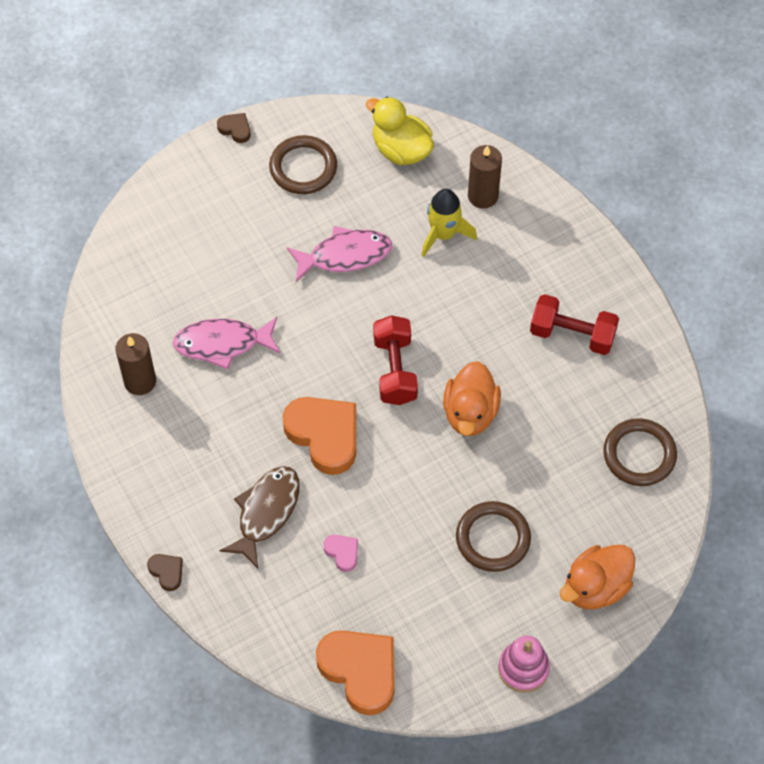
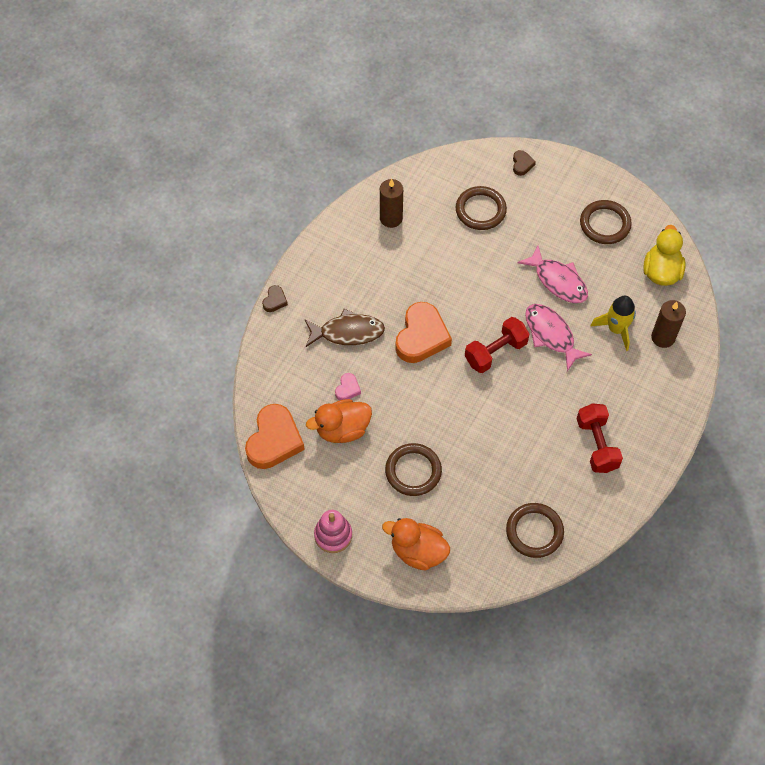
camera: 60 degrees right, 0 degrees up
(196, 280) = (480, 210): none -> brown ring
(222, 343) = (447, 247): pink fish -> pink fish (551, 335)
(235, 129) = (604, 173): brown heart -> brown heart (522, 164)
(470, 413) = (494, 412): orange duck -> orange duck (342, 429)

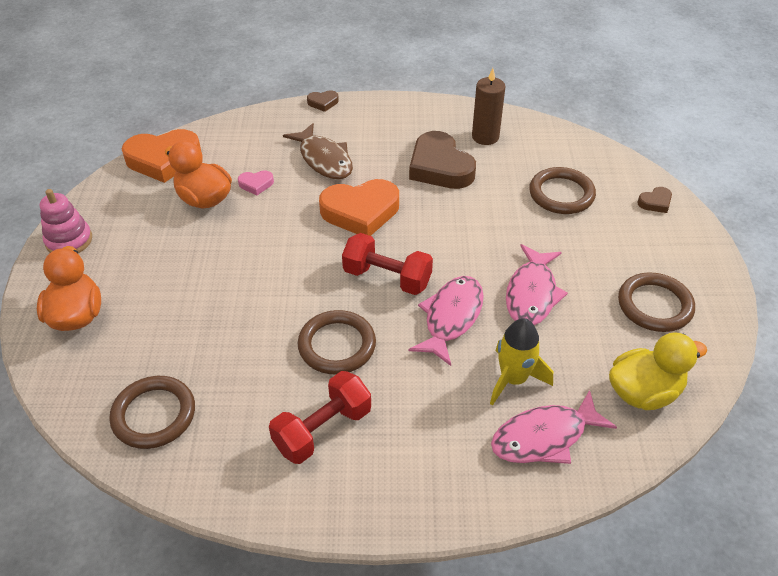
camera: 60 degrees right, 15 degrees down
(405, 264) = (440, 167): none -> brown heart
(413, 471) = (182, 271): brown ring -> brown ring (337, 345)
(663, 337) = (544, 437): brown candle -> pink fish

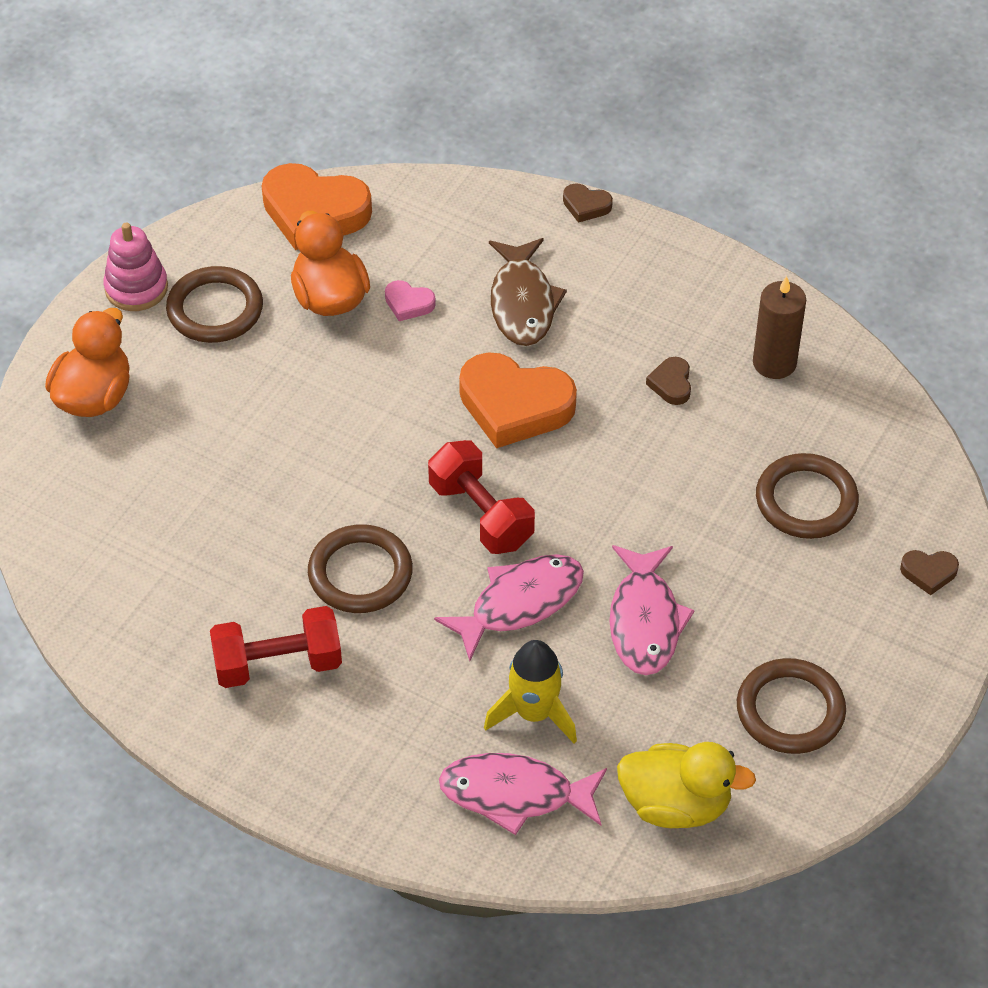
camera: 30 degrees right, 5 degrees up
(154, 415) = (112, 559): brown ring -> brown ring (215, 309)
(440, 167) = (671, 384): brown heart -> brown heart, size x0.45
(532, 294) = (645, 621): pink fish -> pink fish turned 45 degrees counterclockwise

